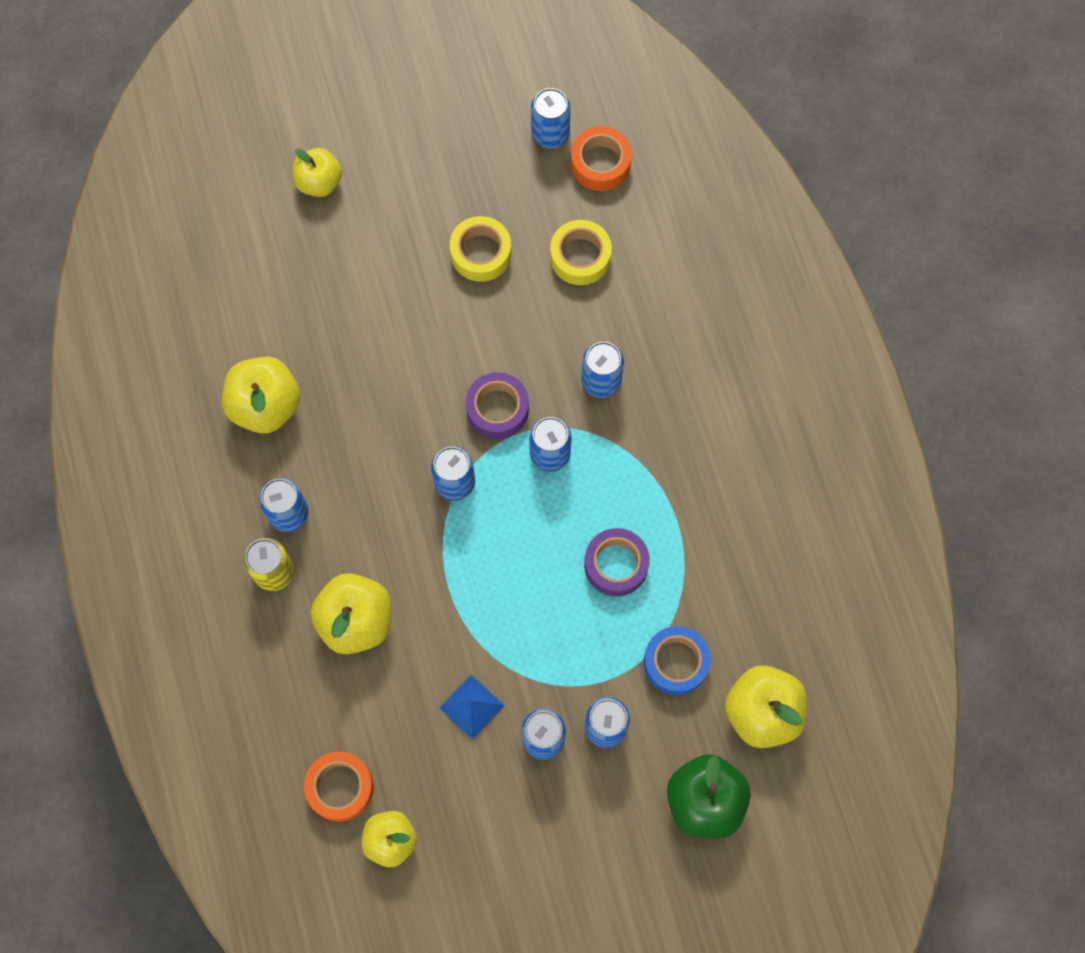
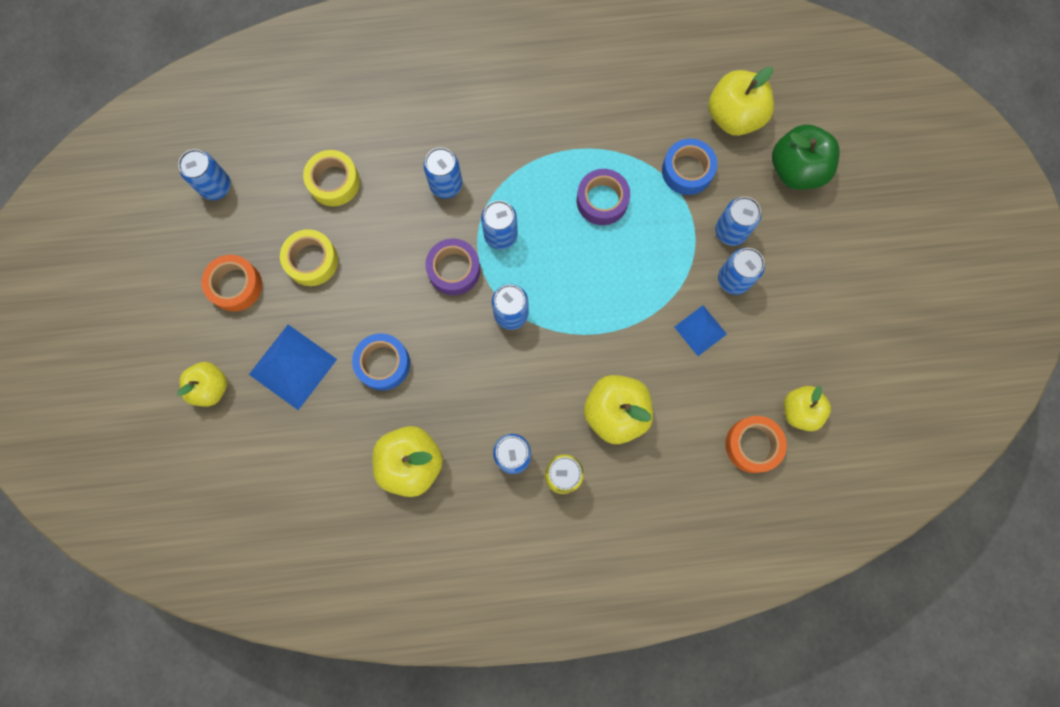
camera: 80 degrees left, 5 degrees up
(355, 260) = (292, 366): none -> blue pyramid
(373, 353) = (383, 363): none -> blue tape
(600, 163) = (254, 151): orange tape -> orange tape (235, 286)

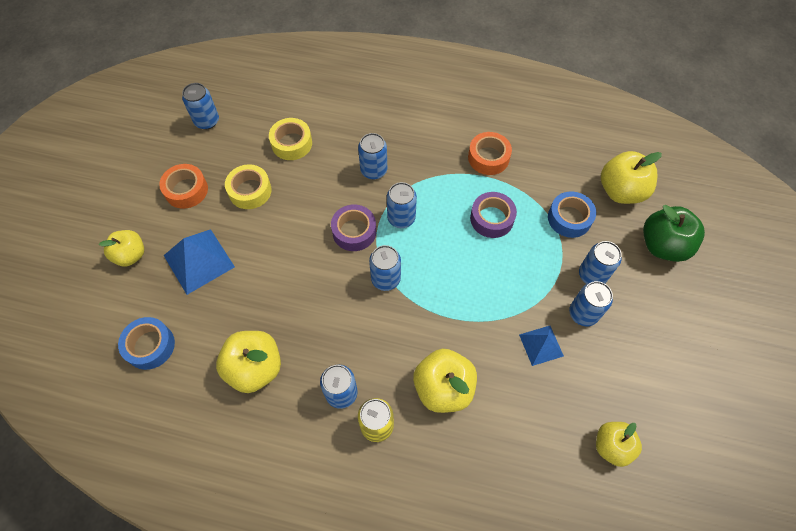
camera: 20 degrees right, 15 degrees down
(383, 363) = (268, 282): blue tape -> blue tape (150, 346)
(752, 445) = (558, 461): orange tape -> orange tape (488, 158)

